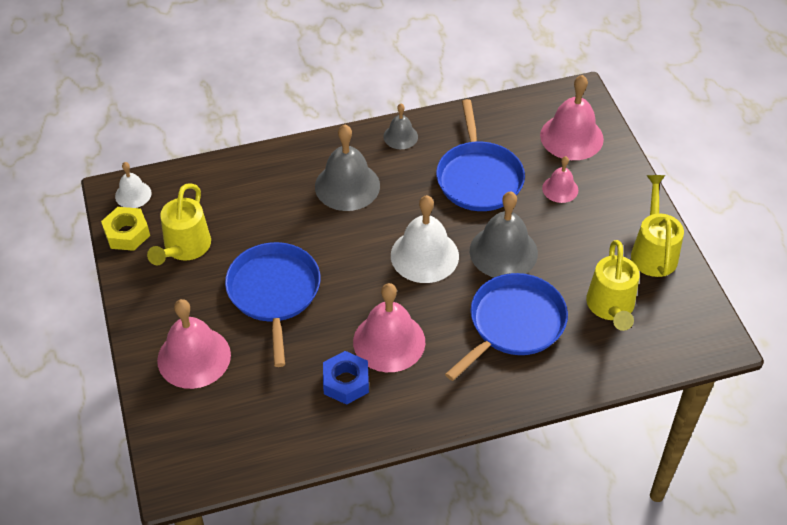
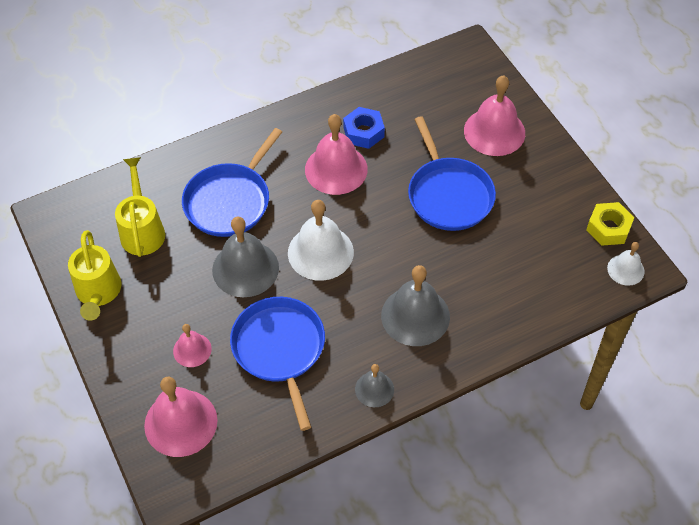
camera: 170 degrees right, 5 degrees up
(184, 248) = (548, 222): yellow watering can -> none

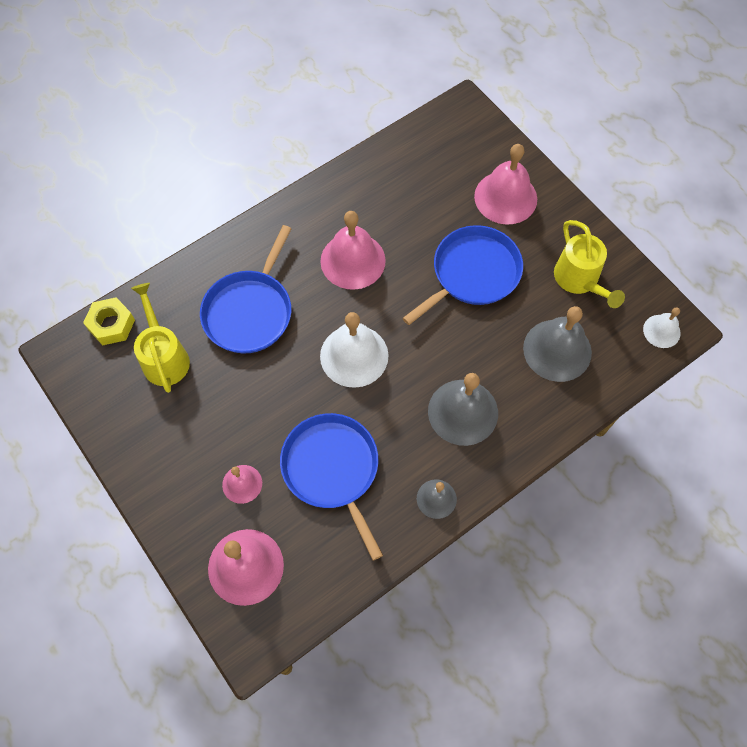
camera: 10 degrees left, 10 degrees up
(98, 293) = (131, 435): yellow watering can -> yellow watering can (579, 281)
(245, 268) = (280, 385): grey bell -> grey bell (557, 350)
(363, 132) = (373, 215): blue nut -> none
(449, 195) = (472, 273): blue pan -> blue pan turned 105 degrees counterclockwise
(608, 228) = (637, 288): yellow nut -> yellow nut (111, 325)

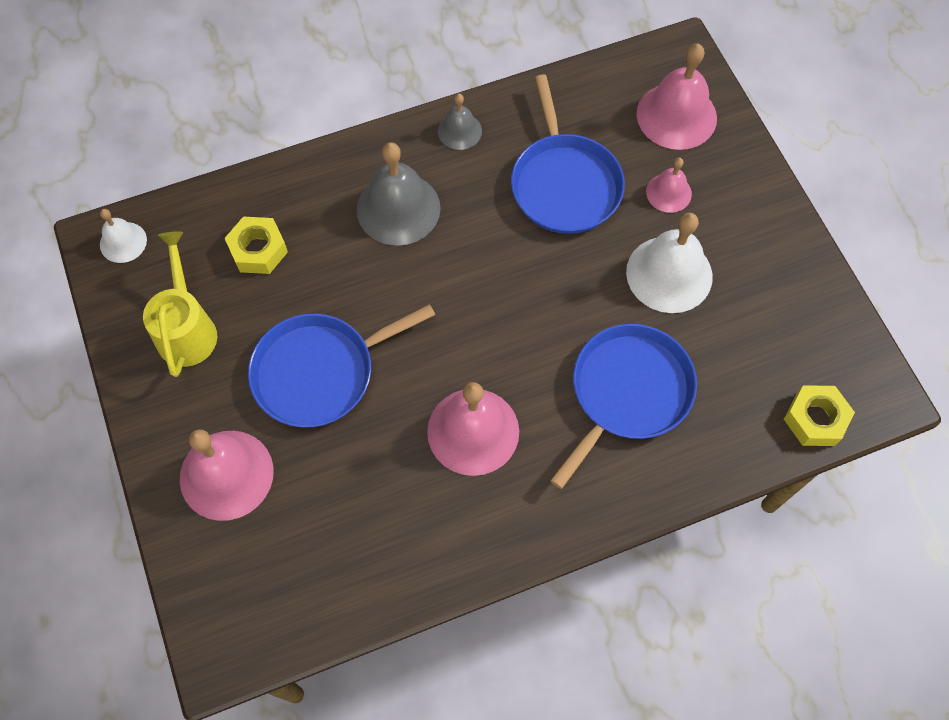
camera: 165 degrees left, 0 degrees up
(164, 356) = (747, 359): yellow watering can -> none
(354, 355) = (506, 302): white bell -> white bell (669, 274)
(557, 350) = (258, 250): grey bell -> yellow nut

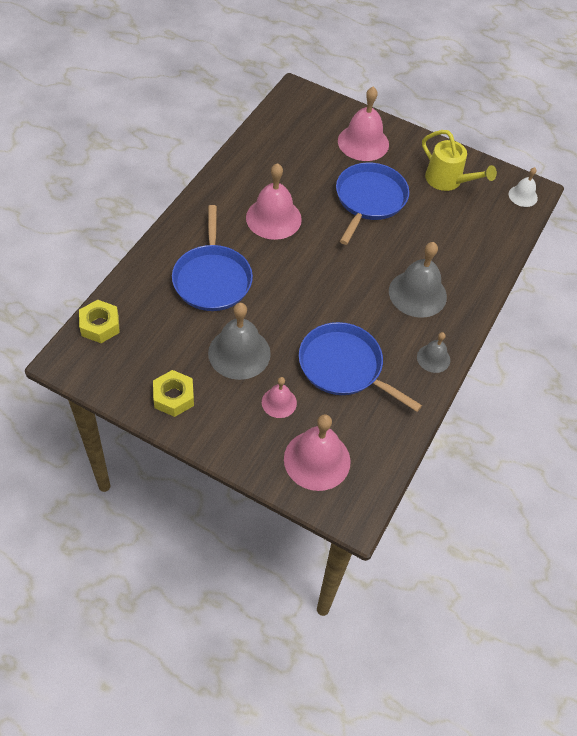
camera: 135 degrees right, 10 degrees down
(258, 250) = (459, 231): yellow nut -> yellow nut (174, 397)
(669, 274) = (239, 353): white bell -> grey bell

